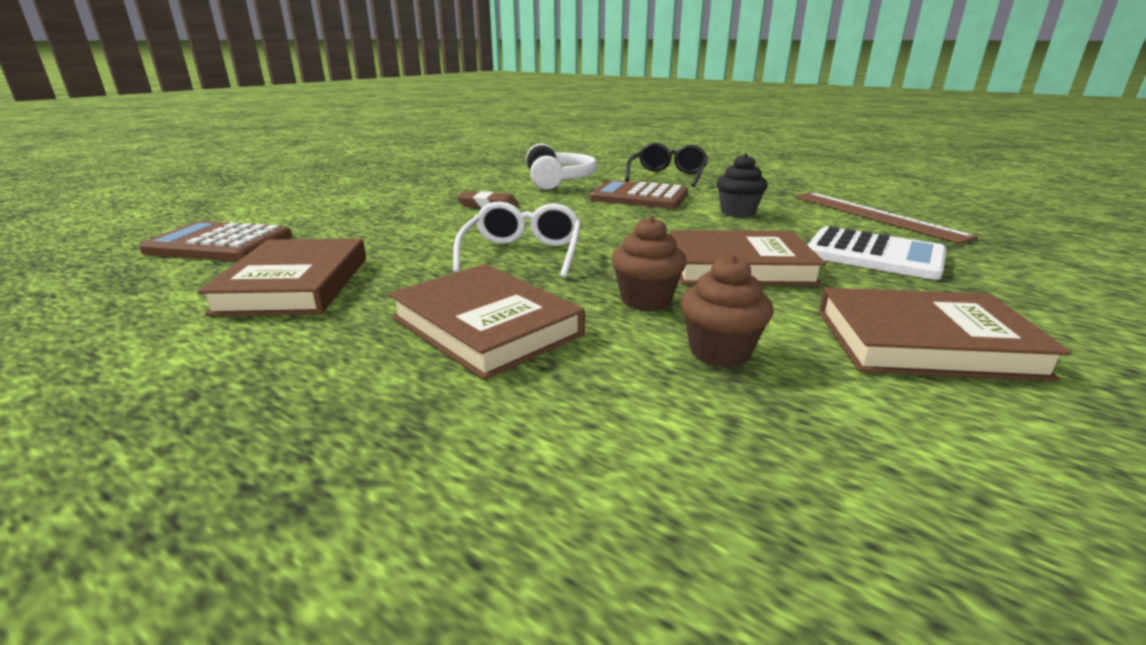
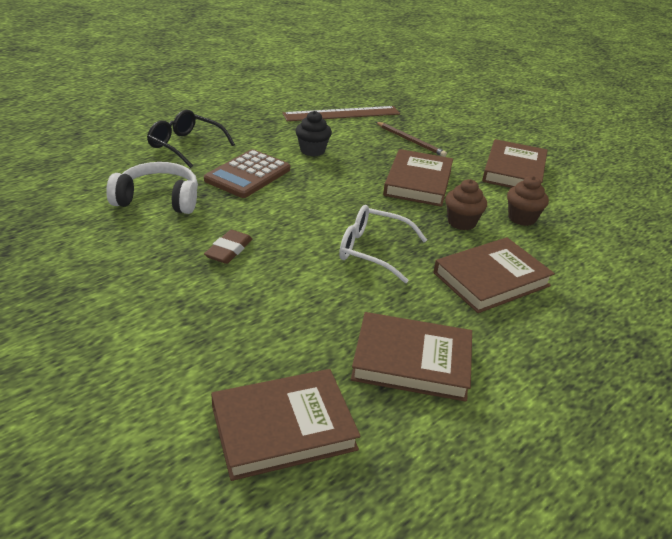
camera: 80 degrees left, 10 degrees up
(219, 244) = (283, 428): brown calculator -> brown book
(874, 255) = (410, 141): white calculator -> brown pencil

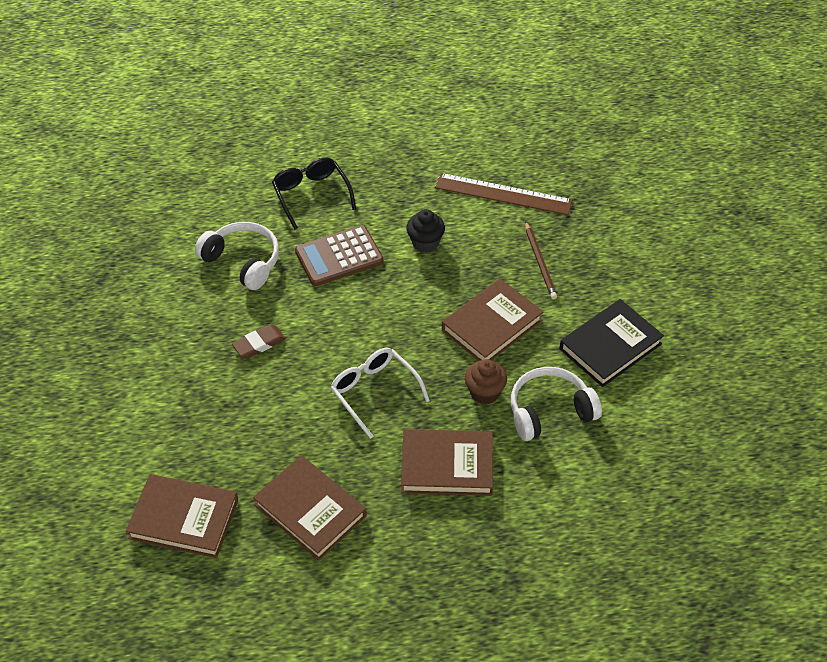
camera: 35 degrees right, 15 degrees up
(514, 171) = (610, 346): brown book -> black book
(522, 218) = (549, 411): brown cupcake -> white headphones

